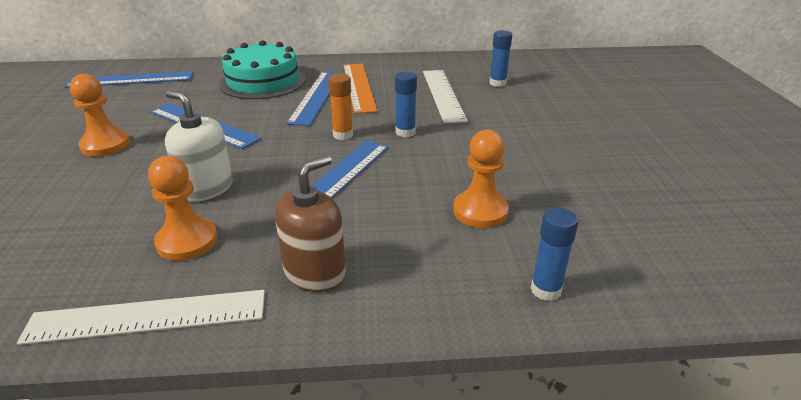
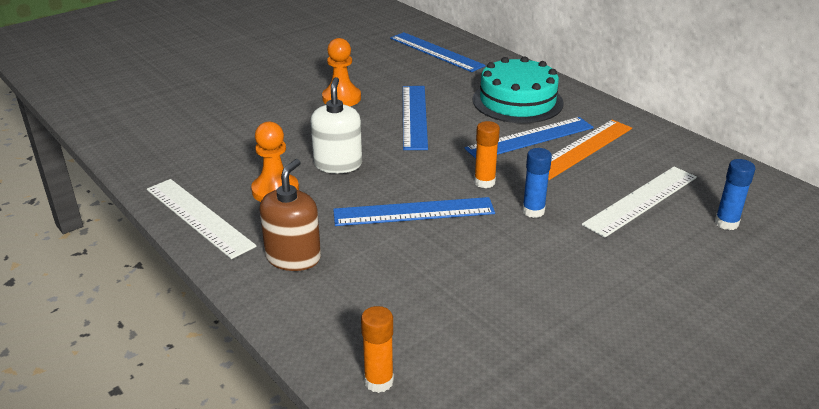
camera: 55 degrees right, 0 degrees up
(315, 272) = (293, 257): brown soap dispenser -> brown soap dispenser turned 75 degrees counterclockwise
(480, 211) = (453, 305): orange pawn -> none
(545, 290) = (379, 381): blue glue stick -> orange glue stick

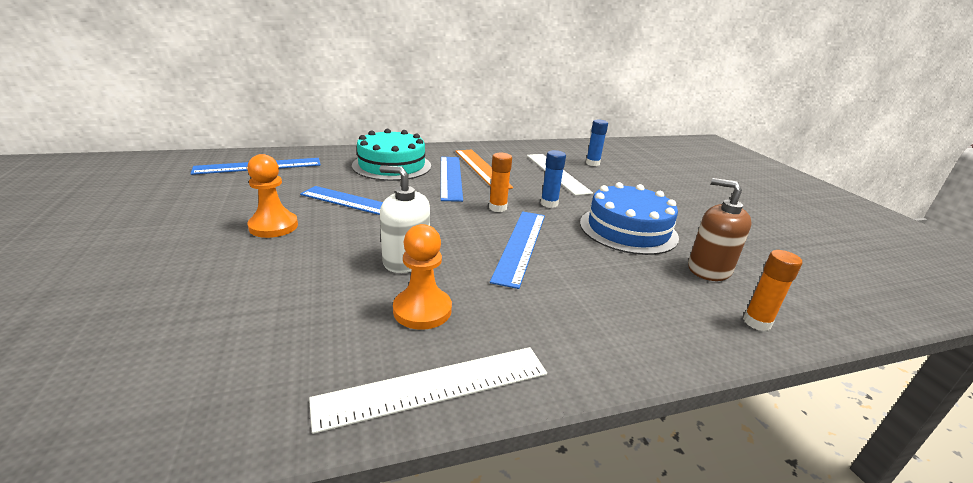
camera: 70 degrees left, 5 degrees down
(293, 257) = (562, 327): brown soap dispenser -> brown soap dispenser (709, 269)
(522, 276) = (628, 229): none -> blue cake

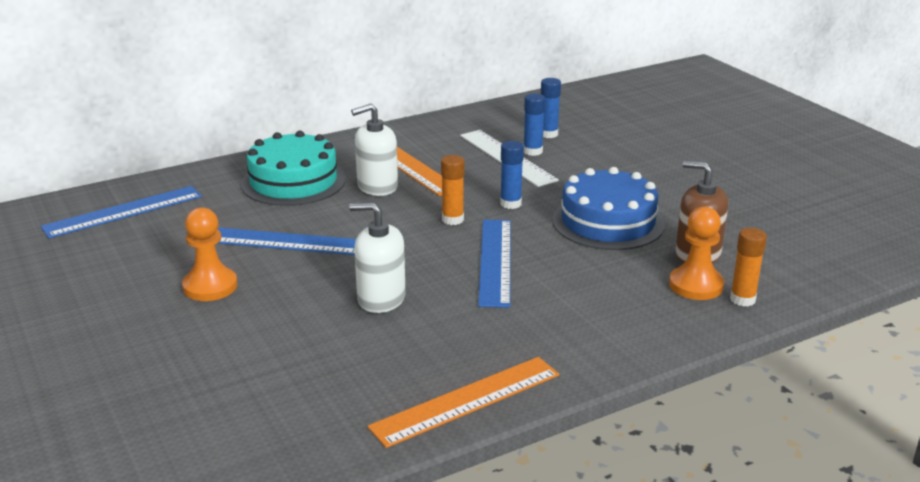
camera: 10 degrees left, 0 degrees up
(422, 310) = (424, 343): orange pawn -> orange pawn (696, 285)
(434, 386) = (466, 401): white ruler -> orange ruler
(450, 177) = (377, 186): blue ruler -> white soap dispenser
(577, 172) = (532, 151): none -> blue glue stick

